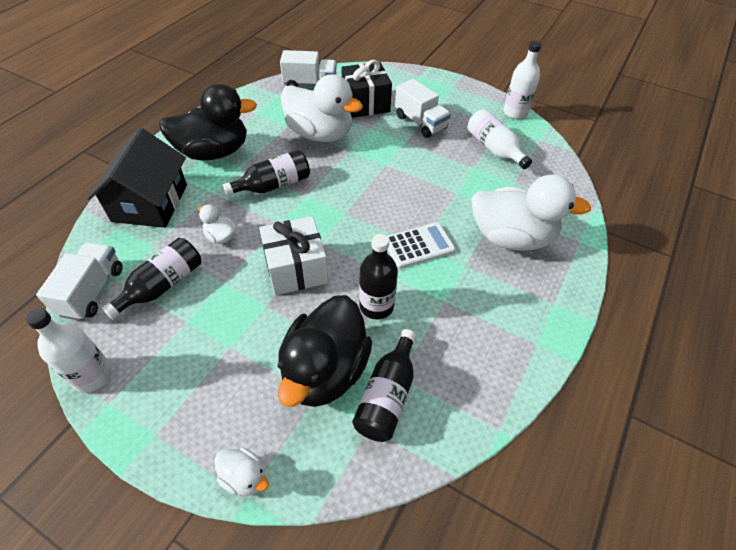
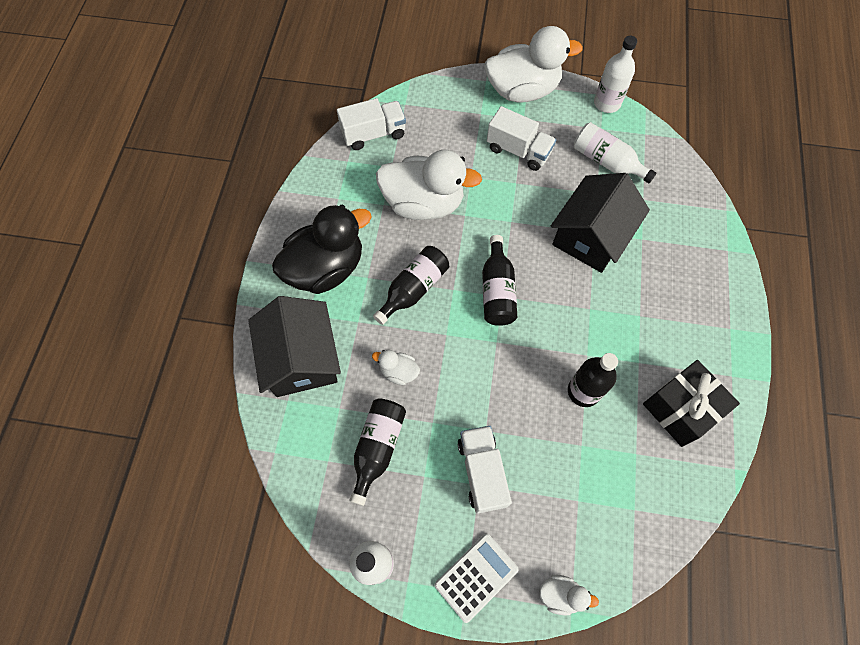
camera: 20 degrees left, 15 degrees up
(92, 291) = (314, 481): white truck -> white truck (482, 472)
(296, 269) = (491, 380): white gift -> none
(325, 371) = (573, 474): black duck -> none
(365, 103) = (448, 142): black gift -> black gift (680, 409)
(387, 396) = (635, 475): black bottle -> black bottle (497, 291)
(418, 246) = (589, 310): white calculator -> white calculator (476, 577)
(451, 194) = (591, 236): none -> black house
(511, 237) = (667, 268): white duck -> white duck (522, 90)

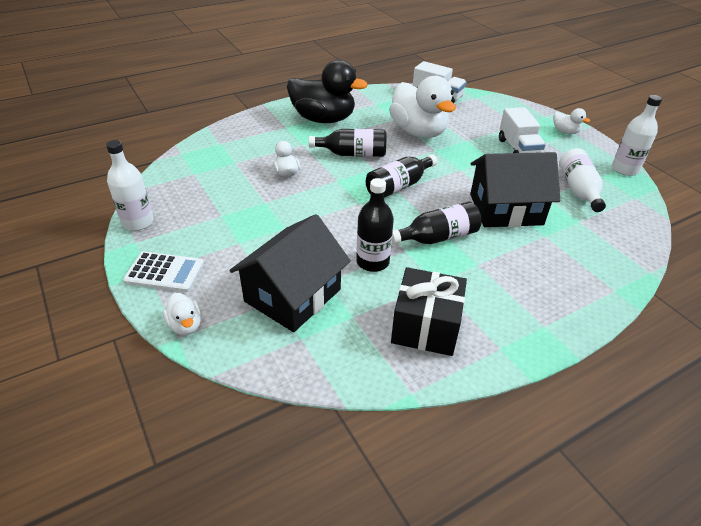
camera: 50 degrees right, 25 degrees down
(301, 358) = (253, 136): black house -> black house (293, 295)
(377, 448) = (223, 188): black bottle -> black bottle (438, 237)
(482, 472) = (250, 240): white truck -> none
(522, 90) = (565, 132): white duck -> white duck, size x0.44

